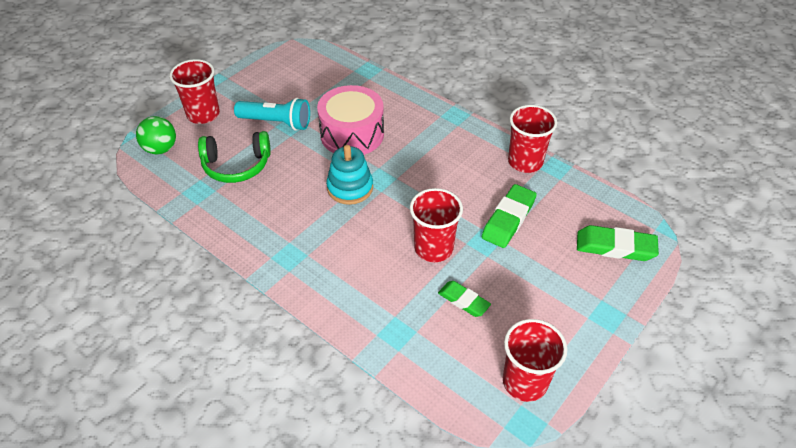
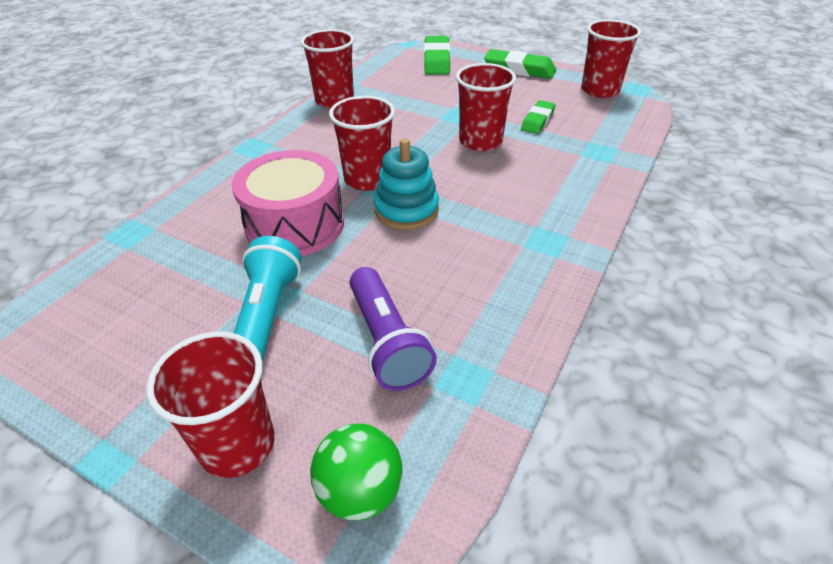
camera: 100 degrees left, 5 degrees down
(236, 165) = (387, 342): green headphones -> purple flashlight
(394, 172) = (367, 179): none -> red cup
(508, 219) = (422, 105): green eraser -> green eraser (519, 69)

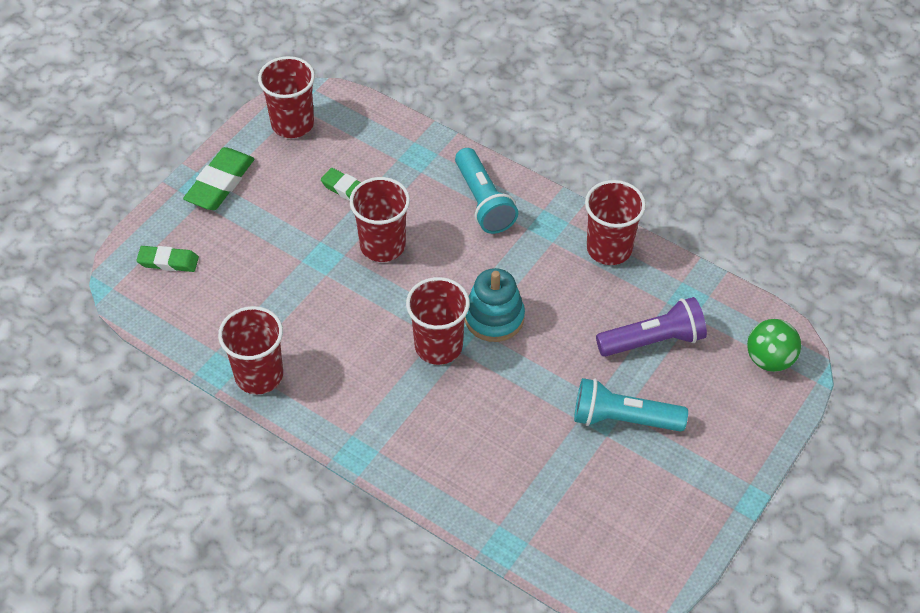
camera: 85 degrees left, 10 degrees up
(237, 444) = (738, 426): red cup -> red cup (609, 248)
(295, 225) = (507, 405): pink drum -> none
(436, 60) = (168, 262): green eraser -> green eraser, size x0.65
(559, 194) = (483, 202): none -> turquoise flashlight

